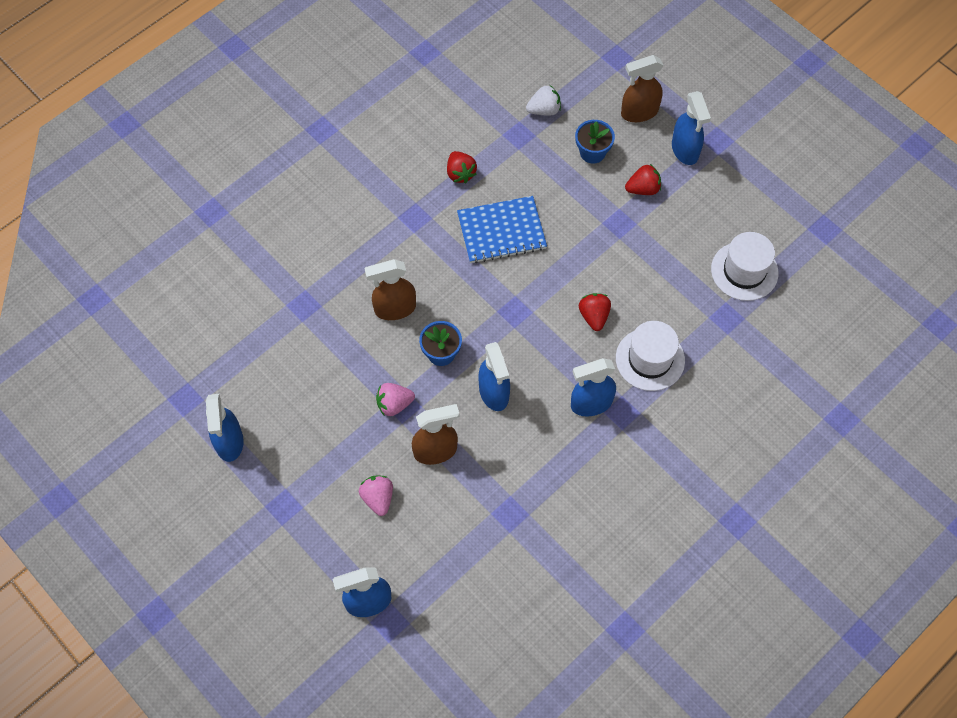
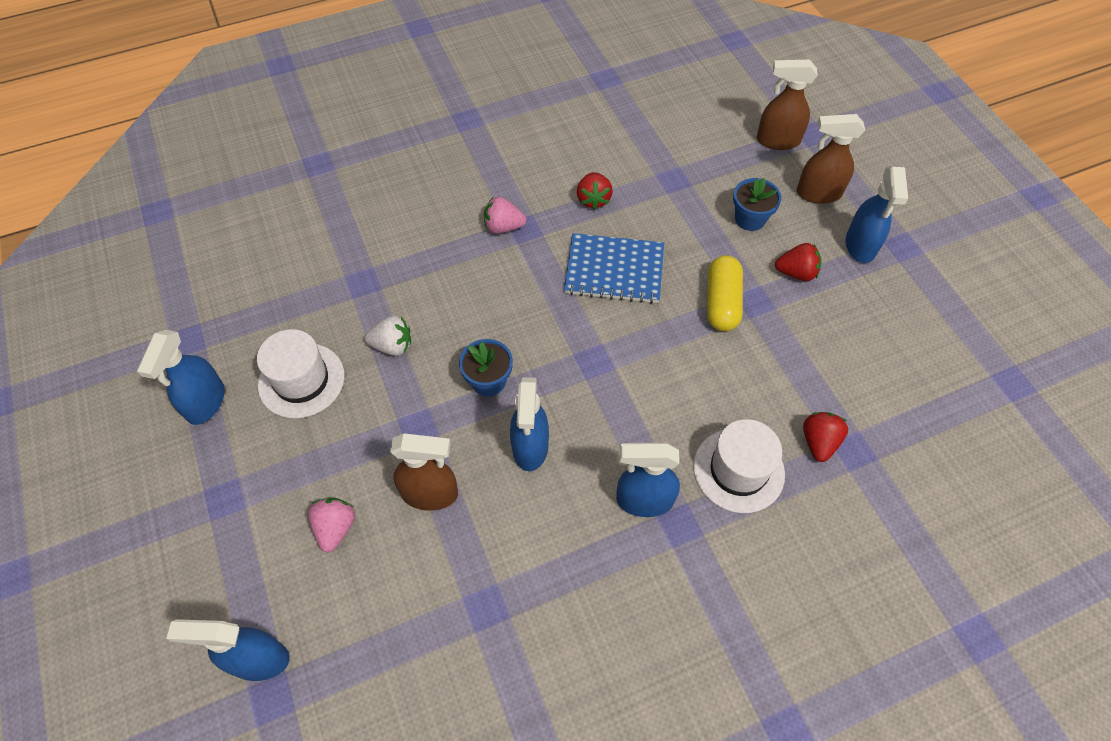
camera: 20 degrees right, 5 degrees down
(394, 309) = (458, 316): brown spray bottle -> brown spray bottle (777, 140)
(394, 404) = (408, 422): pink strawberry -> pink strawberry (503, 227)
(544, 110) = (711, 163): white strawberry -> white strawberry (392, 346)
(594, 232) = (722, 302): none -> yellow capsule
(594, 316) = (686, 396): red strawberry -> red strawberry (819, 442)
(744, 271) = (894, 401): white hat -> white hat (301, 380)

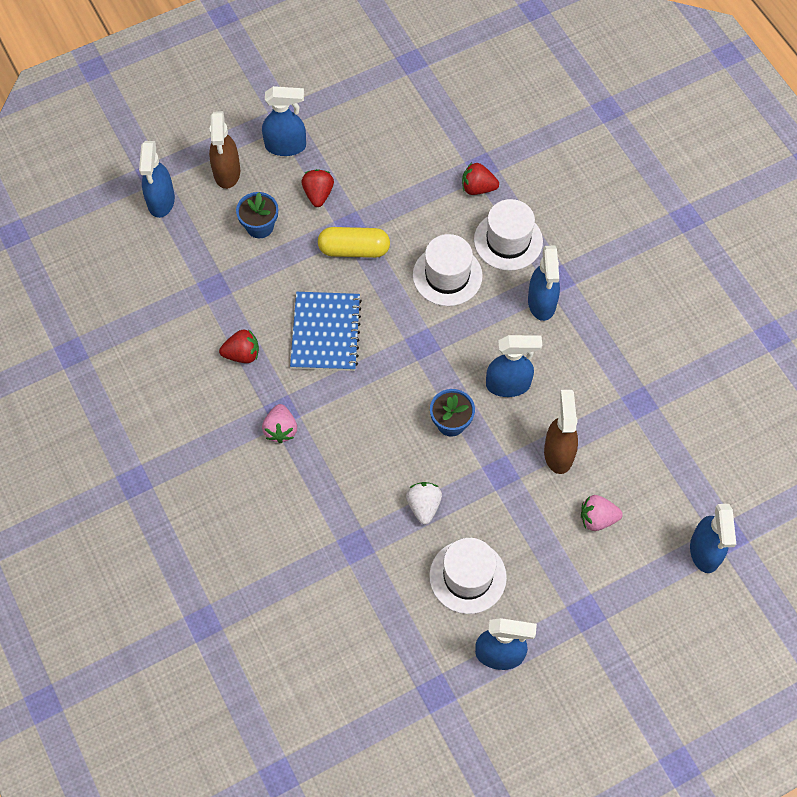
camera: 95 degrees left, 5 degrees up
(686, 395) = (447, 275): none -> white hat
(777, 140) = (161, 201): brown spray bottle -> blue spray bottle

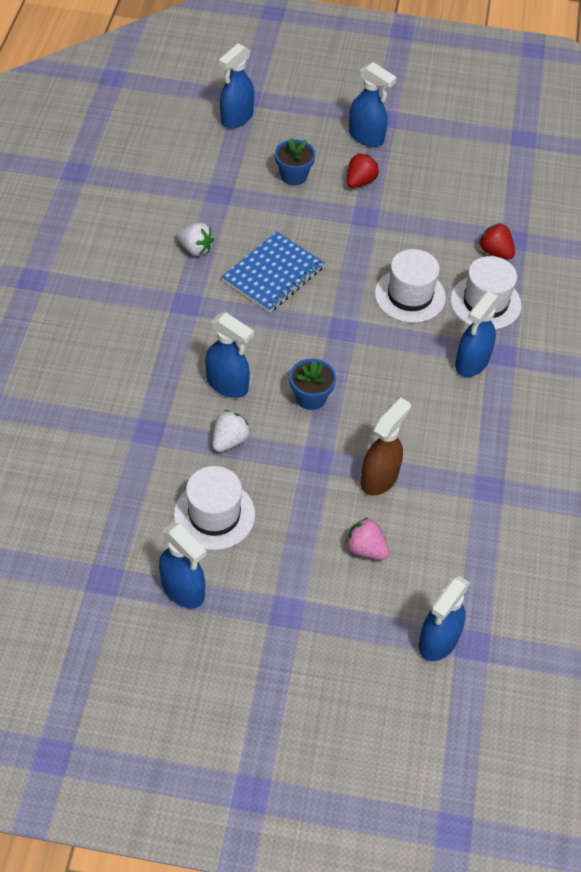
camera: 35 degrees right, 10 degrees down
(227, 173) = (303, 128): brown spray bottle -> none
(242, 354) = (195, 249): red strawberry -> white strawberry
(280, 429) = (173, 315): pink strawberry -> none
(354, 249) = (351, 233): yellow capsule -> none
(508, 385) = (385, 402): blue spray bottle -> blue spray bottle (228, 385)

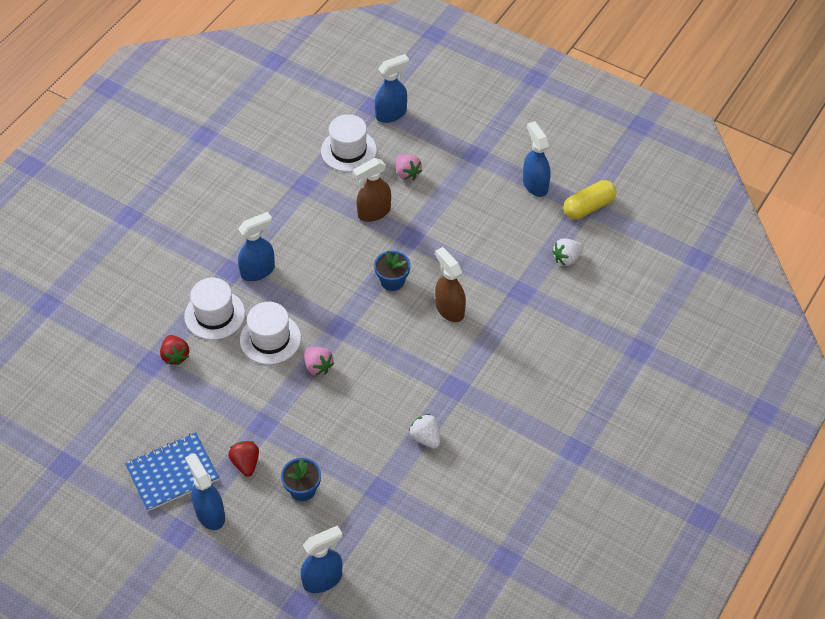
camera: 155 degrees left, 0 degrees up
(96, 578) = (588, 207): none -> yellow capsule
(214, 515) = (497, 222): white hat -> white hat (348, 150)
(228, 385) = (449, 309): blue spray bottle -> brown spray bottle
(229, 440) = (465, 268): white strawberry -> white strawberry (567, 258)
(273, 274) = (370, 392): blue notebook -> blue notebook (172, 473)
(342, 283) = (318, 366): none -> pink strawberry
(360, 181) = (246, 463): red strawberry -> red strawberry turned 105 degrees clockwise

